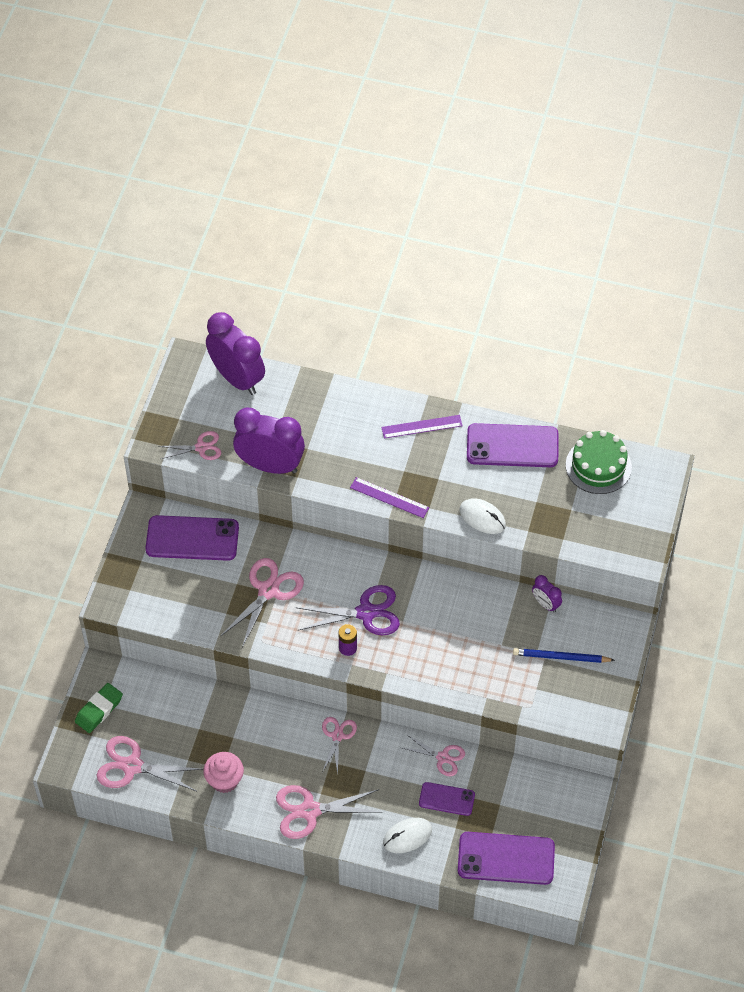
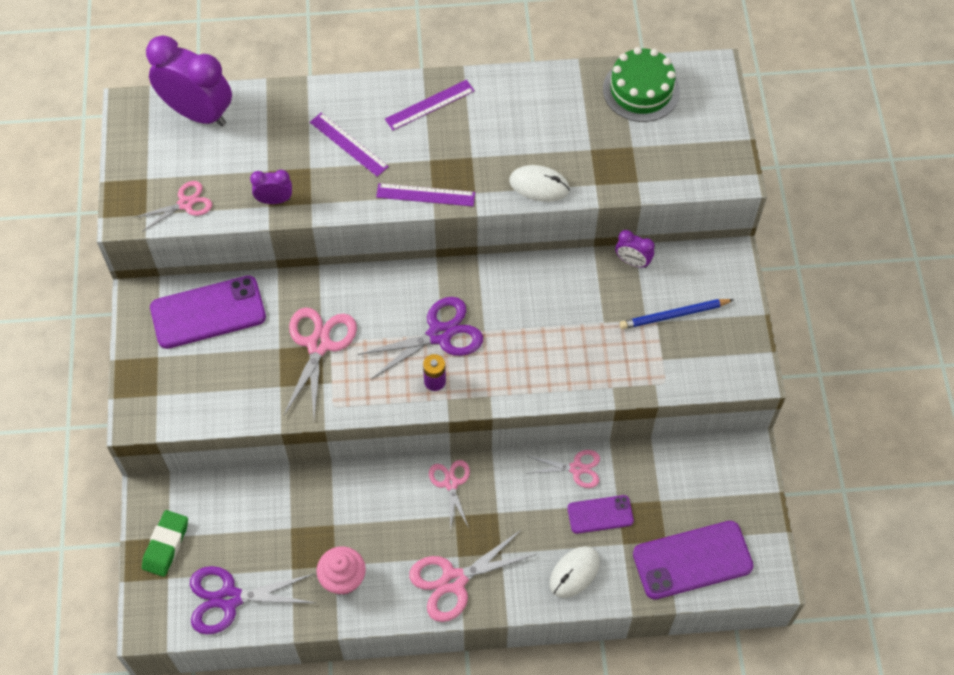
camera: 20 degrees left, 5 degrees up
(132, 766) = (229, 598): pink scissors -> purple scissors
(270, 465) = (274, 200): purple clock -> purple clock, size x0.47
(345, 439) = (348, 144): none -> purple ruler
(512, 446) = (538, 96): purple phone -> none

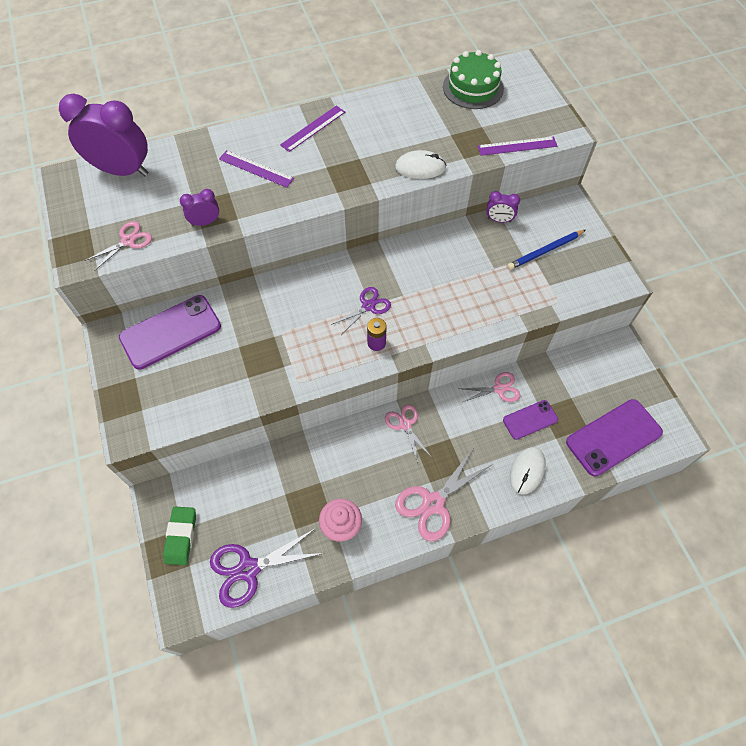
camera: 15 degrees left, 0 degrees up
(319, 345) = (271, 336): pink scissors -> none
(425, 195) = (331, 193): purple ruler -> purple ruler (517, 146)
(439, 335) = (368, 306): purple scissors -> purple scissors, size x0.61

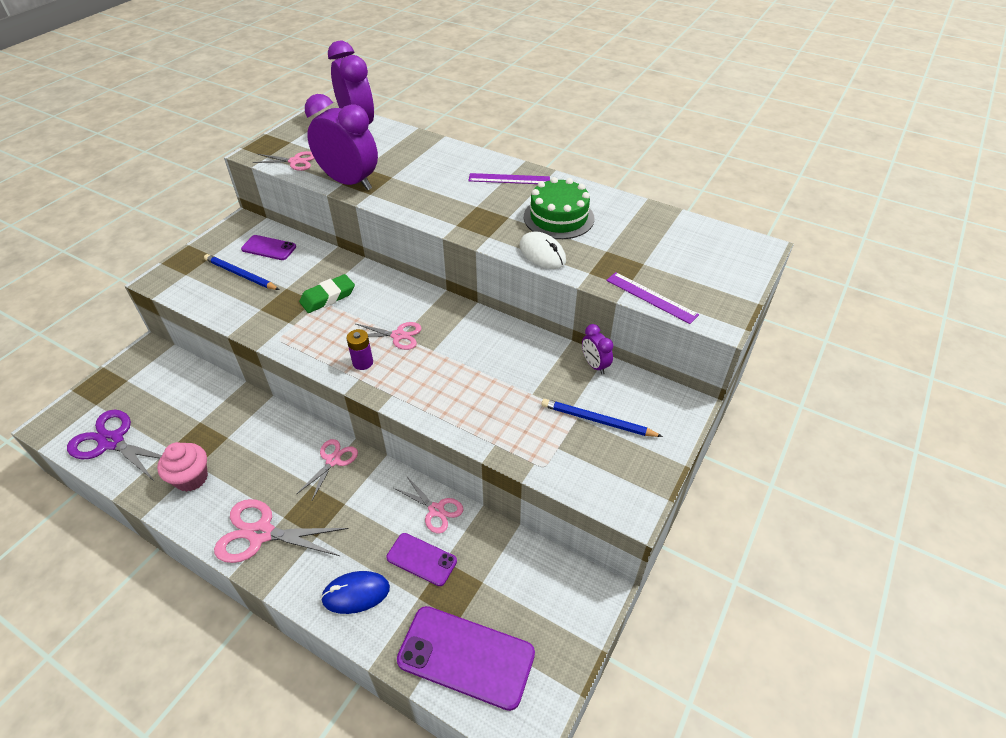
camera: 50 degrees right, 15 degrees down
(170, 332) = (269, 248): purple phone -> purple phone, size x0.57
(181, 536) = (119, 384): green eraser -> green eraser (328, 297)
(187, 369) = (240, 275): none -> blue pencil
(205, 222) = (349, 182): purple clock -> purple clock, size x2.14
(256, 169) = (431, 176): purple ruler -> none
(368, 306) = (398, 335): purple scissors -> pink scissors
(473, 87) = (683, 234): green cake -> green cake (558, 217)
(527, 471) = (356, 593): white mouse -> blue mouse

